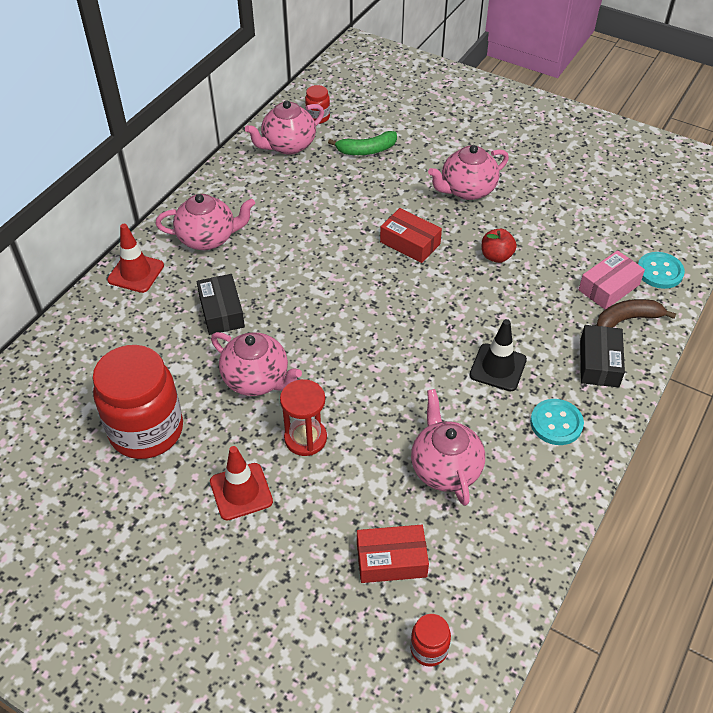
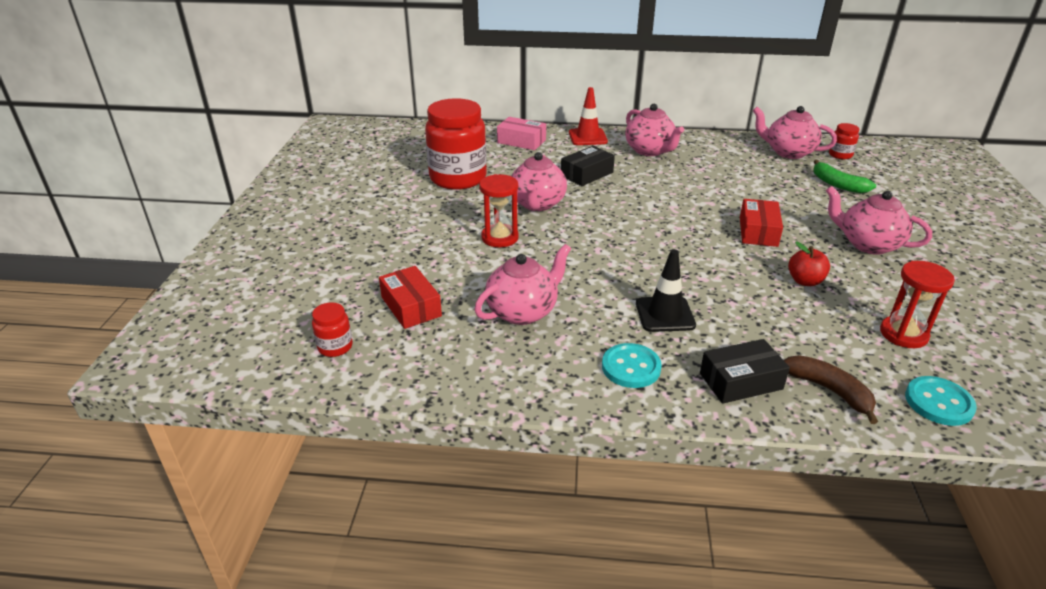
camera: 65 degrees right, 15 degrees down
(241, 491) = (432, 225): red traffic cone -> none
(585, 243) = (903, 334): none -> red hourglass
(609, 287) = (860, 366): pink box -> pink box (521, 141)

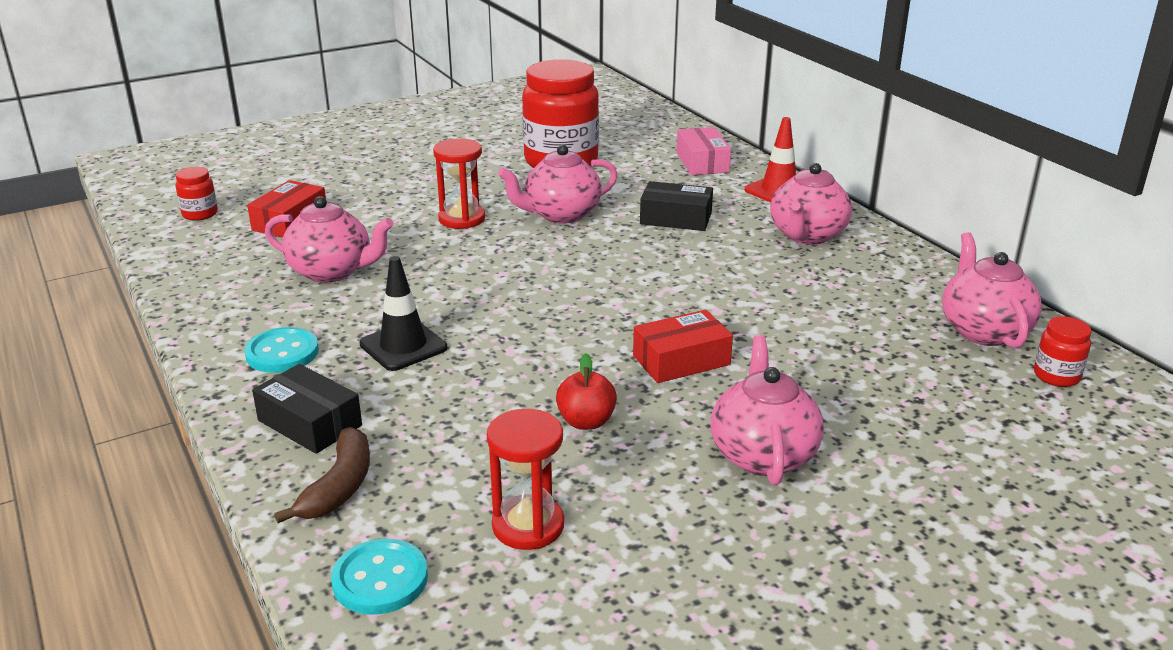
camera: 55 degrees right, 5 degrees down
(837, 184) = (935, 393): green banana -> none

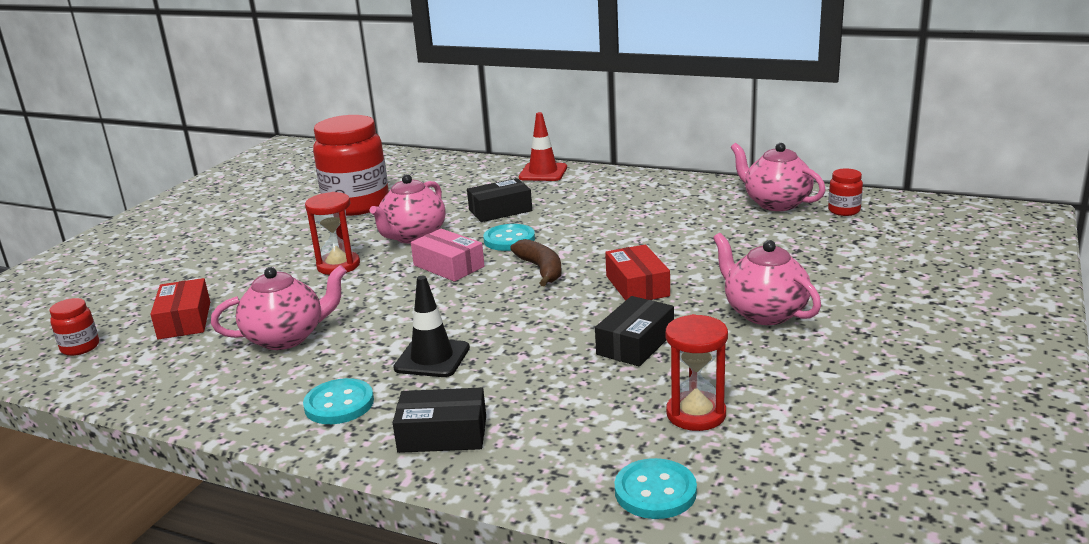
camera: 35 degrees left, 5 degrees down
(339, 487) = (534, 458): brown banana -> brown banana (541, 269)
(586, 421) = (635, 343): red apple -> black box
(638, 254) = (509, 239): none -> turquoise button
(681, 360) = (637, 286): red box -> red box turned 45 degrees counterclockwise
(702, 162) = (463, 173): pink box -> pink box (449, 266)
(807, 235) = (601, 191): pink teapot -> none

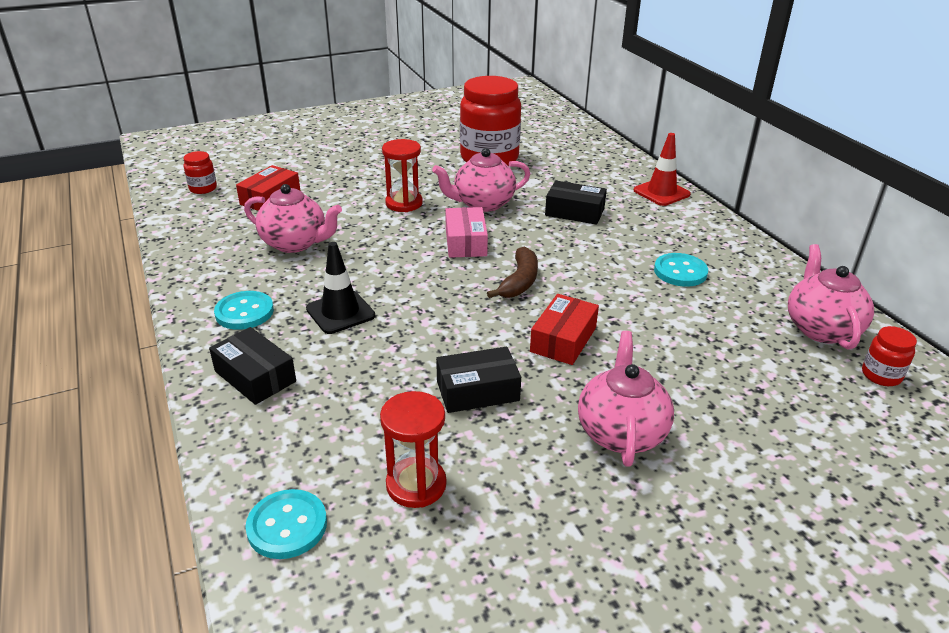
camera: 40 degrees right, 10 degrees up
(509, 239) = (540, 242): turquoise button -> turquoise button (680, 272)

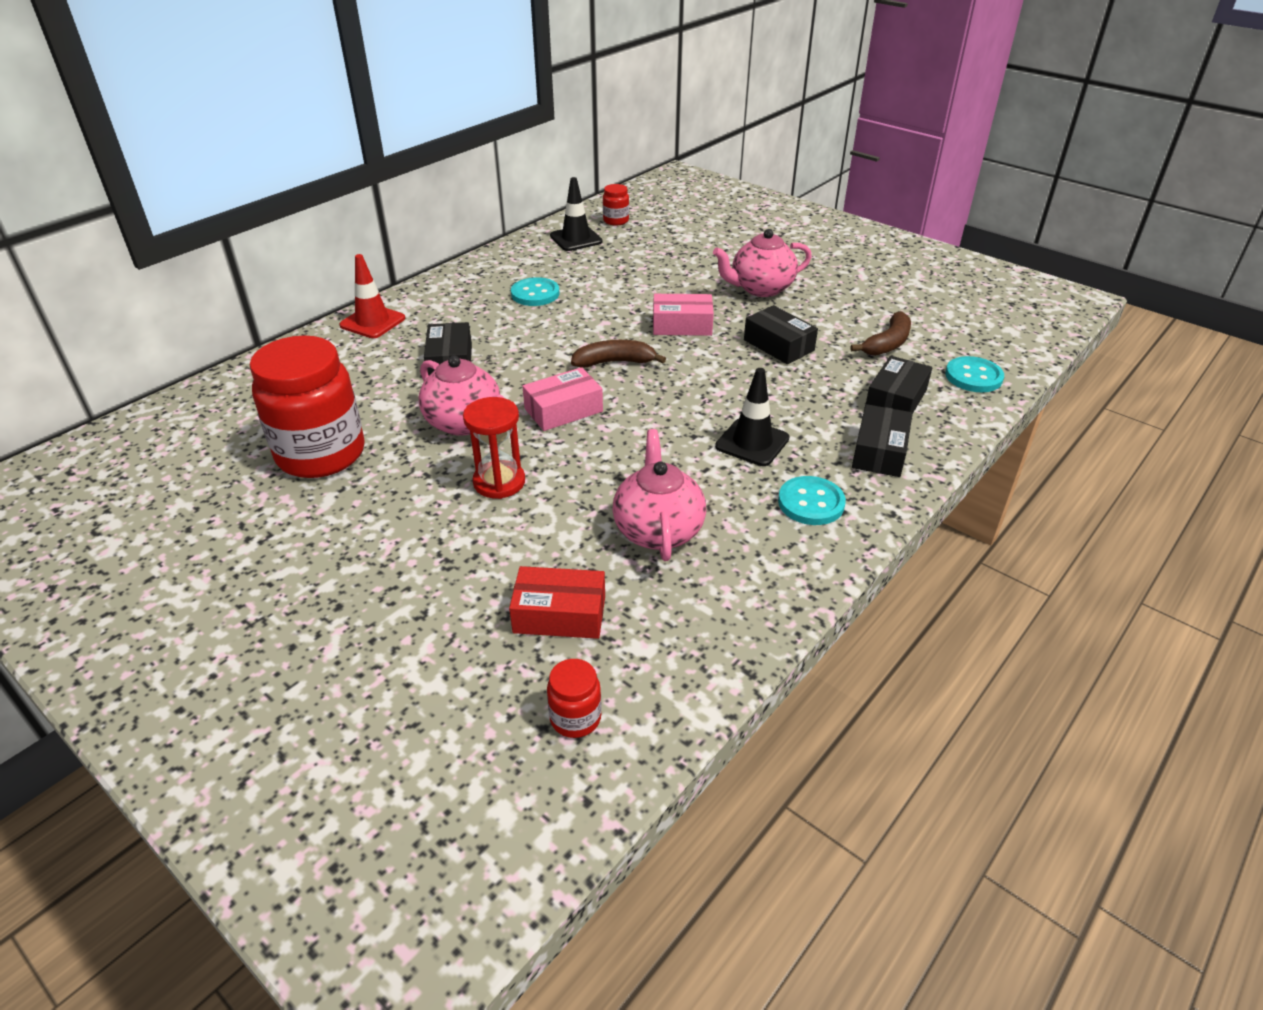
camera: 115 degrees left, 5 degrees up
(311, 429) = (895, 400): none -> black box
(416, 485) = (887, 343): red hourglass -> brown banana
(563, 339) = (682, 325): red box -> pink box
(821, 328) = (576, 239): pink teapot -> black traffic cone

